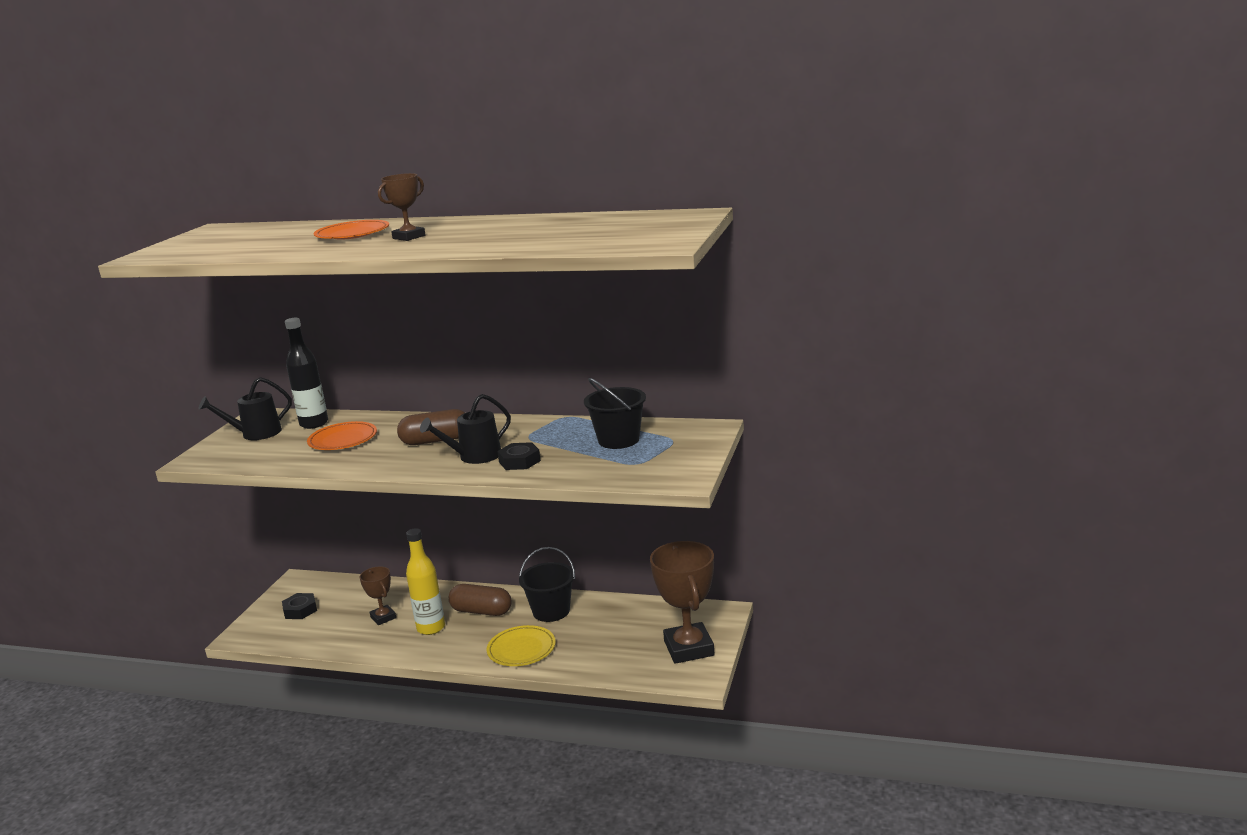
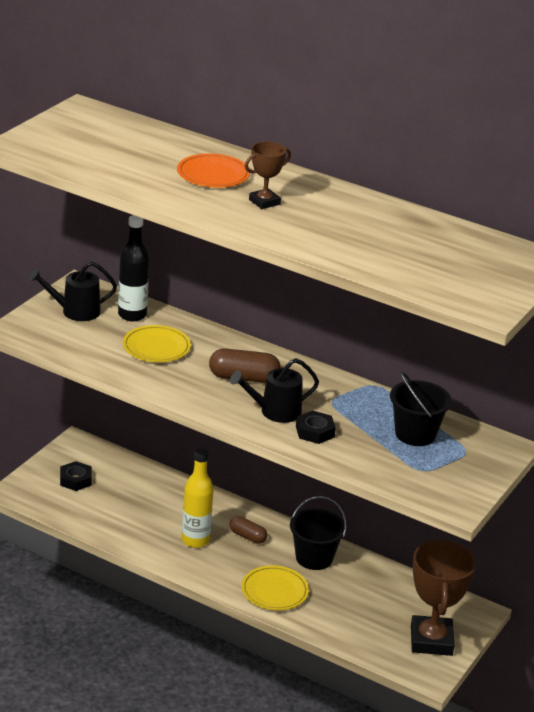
camera: 10 degrees right, 10 degrees up
(343, 440) = (156, 347): orange plate -> yellow plate
(383, 617) = (152, 514): brown trophy -> none
(481, 611) = (247, 536): brown capsule -> brown capsule, size x0.63

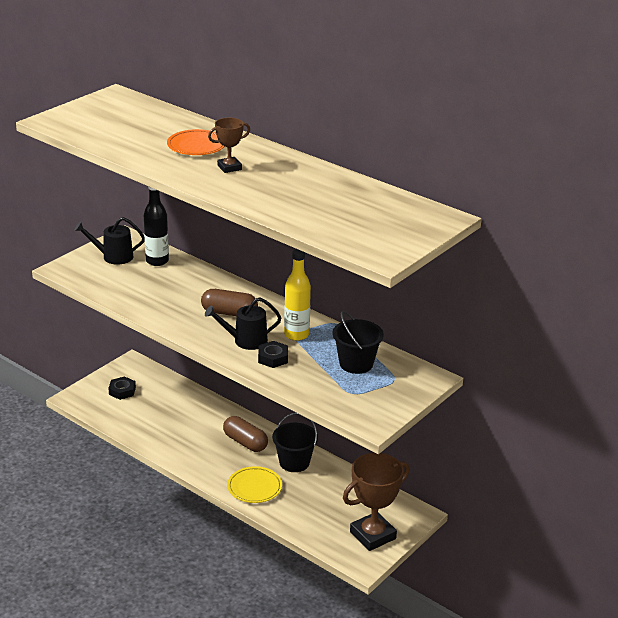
camera: 10 degrees right, 0 degrees up
(156, 347) = (167, 287): yellow plate -> none
(195, 540) = (202, 443): yellow bottle -> yellow bottle (296, 335)
(247, 536) = (245, 442): brown capsule -> brown capsule, size x1.58
(431, 640) = (373, 535): brown trophy -> brown trophy turned 45 degrees clockwise

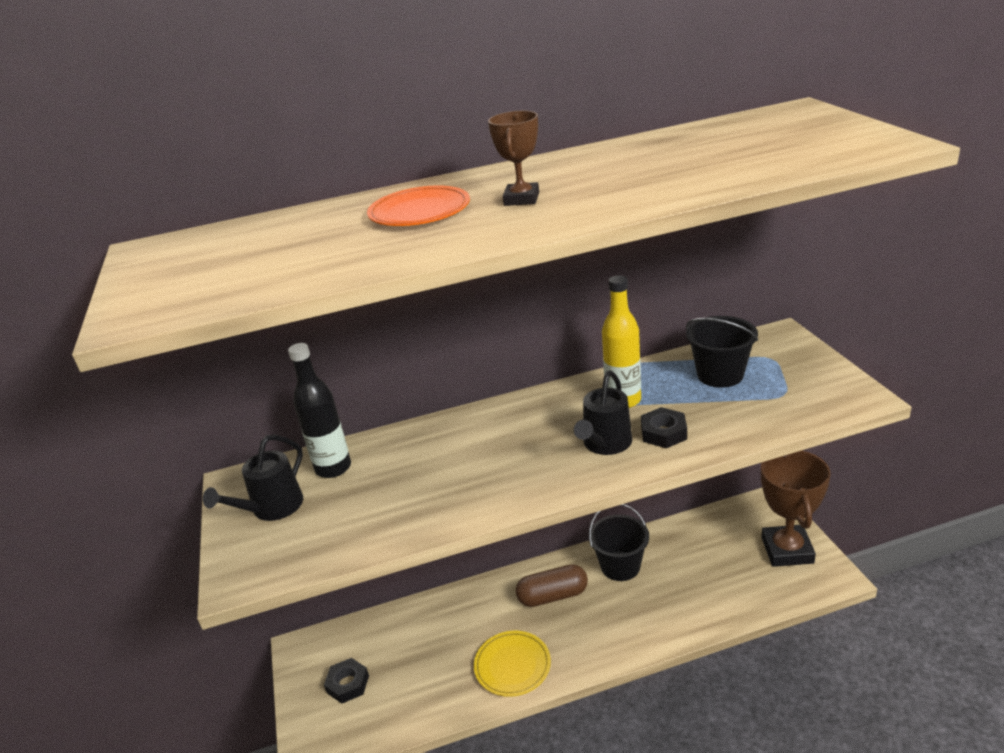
camera: 50 degrees left, 0 degrees up
(229, 313) = (526, 440): brown capsule -> none
(254, 487) = (644, 620): yellow plate -> yellow plate (512, 666)

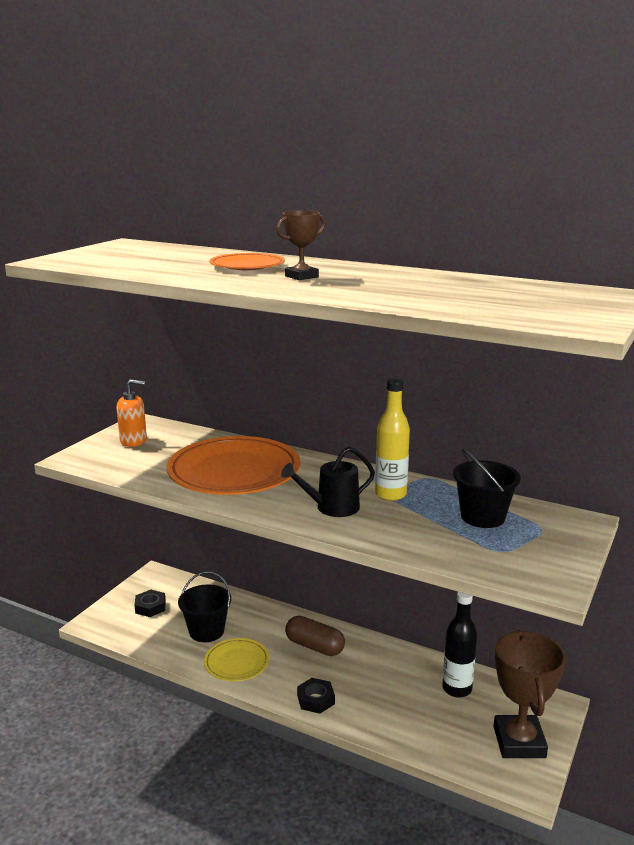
camera: 40 degrees right, 10 degrees down
(272, 508) = (133, 441): black watering can -> orange soap dispenser
(333, 468) = (187, 440): black bottle -> black bottle (457, 689)
(452, 469) = (234, 472): none -> orange plate
(620, 566) = (382, 662): black bucket -> black bucket (206, 631)
(663, 433) = (376, 523): black nut -> black nut (316, 699)
(787, 550) = (519, 742): brown trophy -> brown trophy turned 45 degrees counterclockwise

